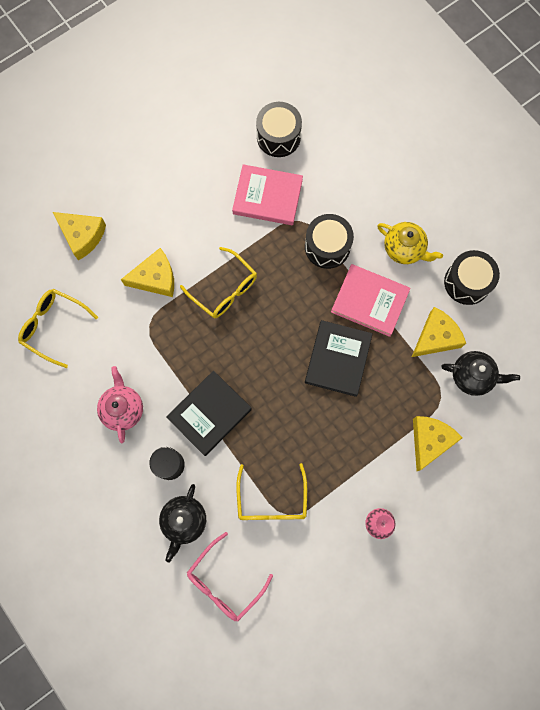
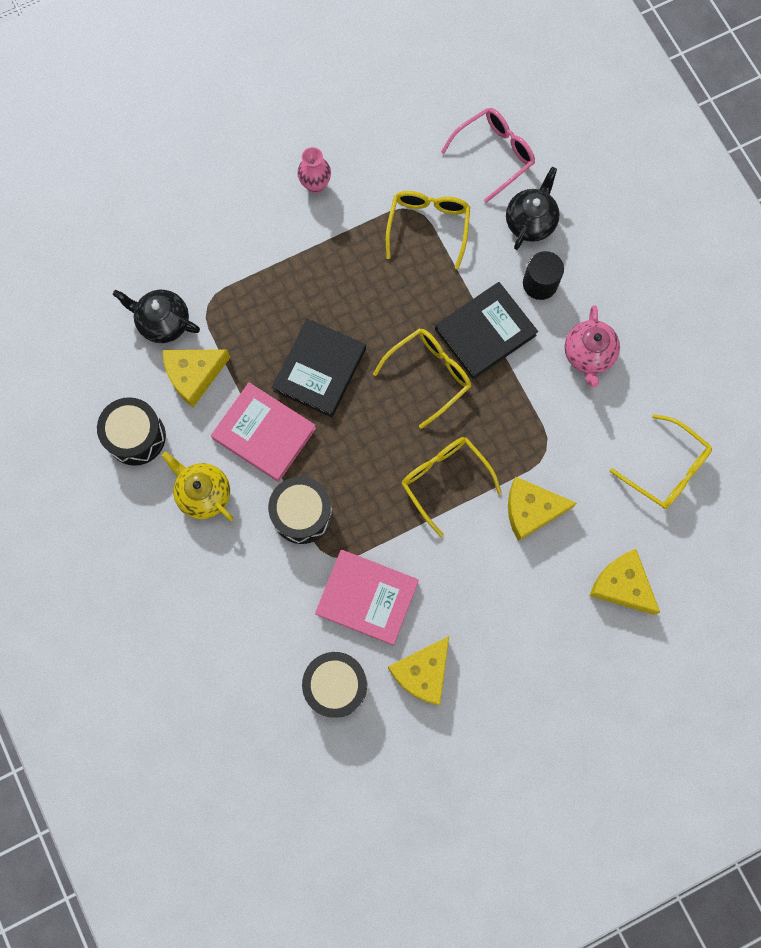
camera: 170 degrees left, 0 degrees up
(249, 370) = (429, 375): none -> yellow glasses
(429, 441) = (234, 259): yellow cheese -> yellow cheese (423, 672)

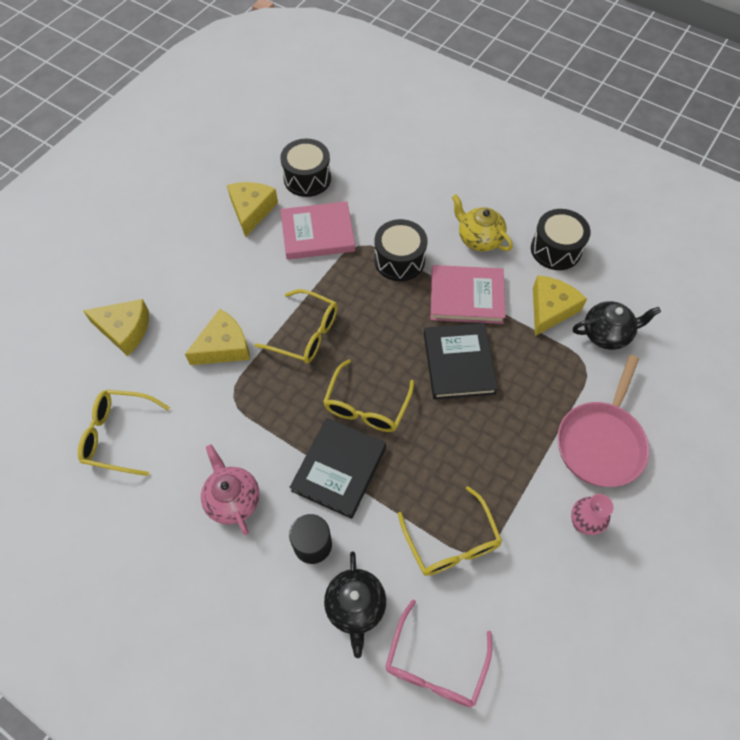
camera: 150 degrees right, 15 degrees down
(203, 493) = (479, 239): yellow teapot -> yellow teapot turned 150 degrees counterclockwise
(249, 235) = (601, 441): none -> pink pan

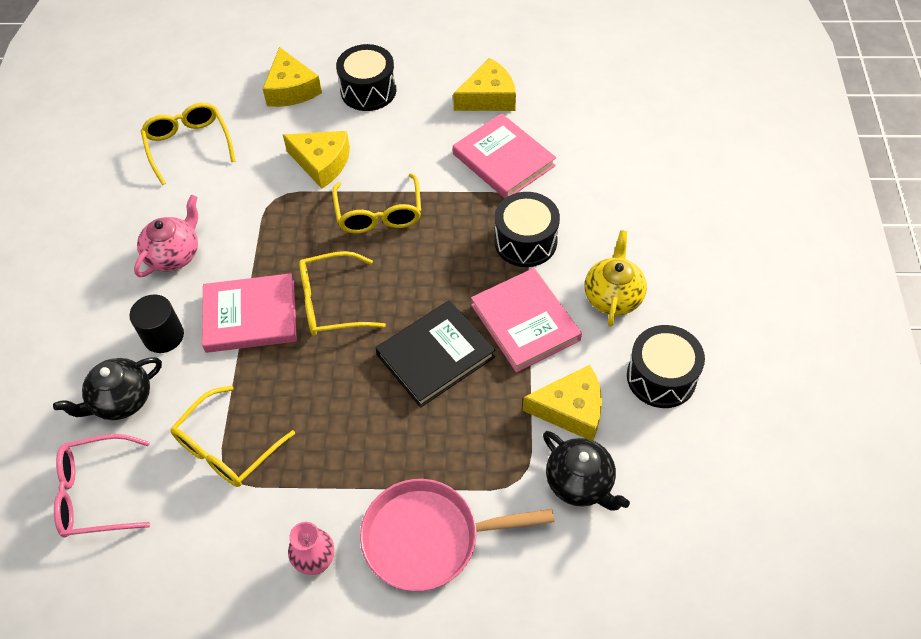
camera: 60 degrees right, 5 degrees down
(307, 178) = (565, 115): black drum -> black drum (368, 90)
(339, 469) = (250, 316): black book -> pink book

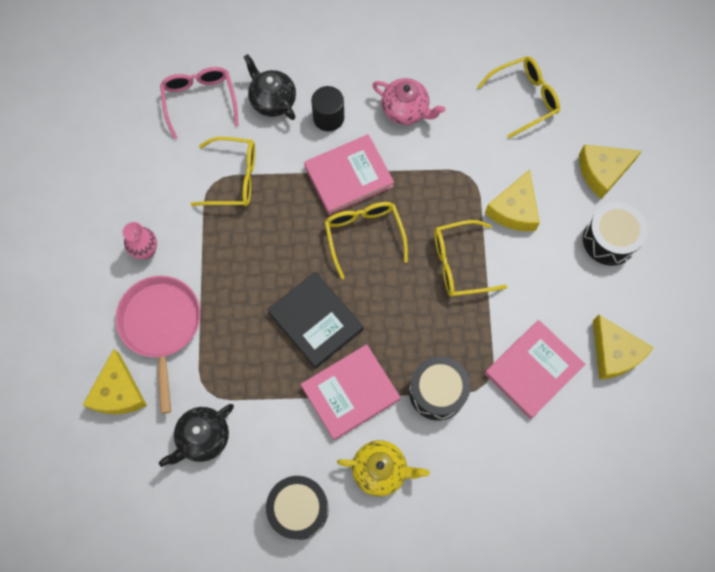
camera: 85 degrees right, 15 degrees up
(226, 448) = (234, 178): yellow glasses -> yellow glasses turned 150 degrees clockwise
(250, 316) = (348, 176): pink book -> pink book turned 75 degrees clockwise
(571, 409) = (267, 431): yellow cheese -> yellow cheese (118, 392)

